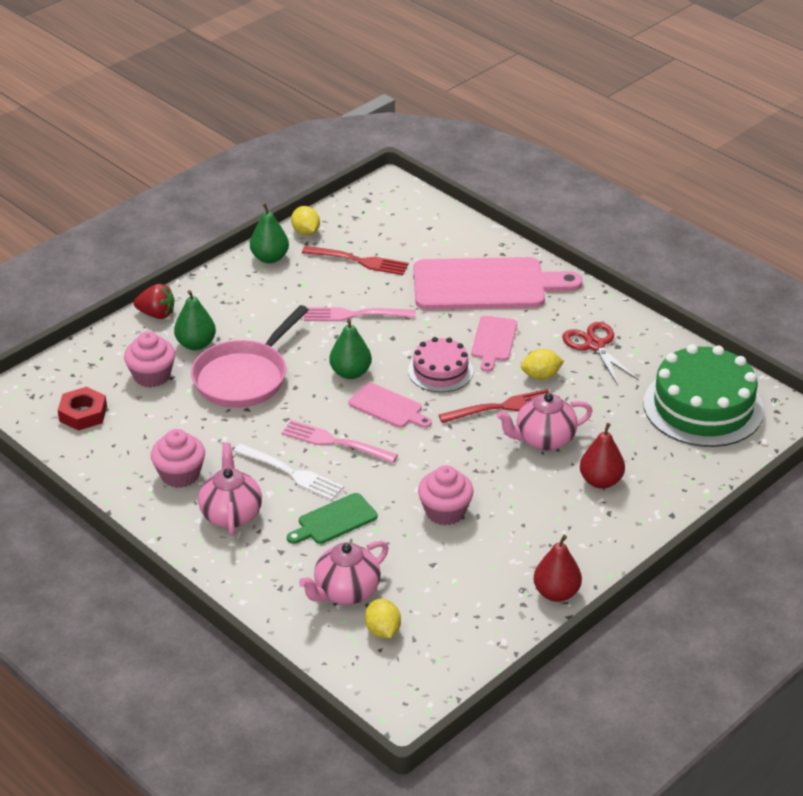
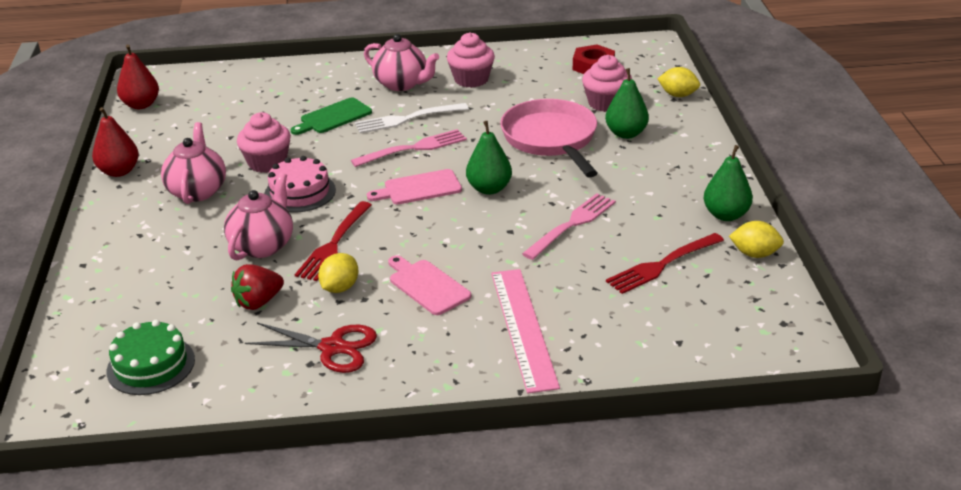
camera: 130 degrees right, 5 degrees down
(156, 314) = (693, 130): red strawberry -> red strawberry (258, 302)
(334, 520) = (333, 117): green cutting board -> green cutting board turned 135 degrees counterclockwise
(346, 592) = (264, 97): pink teapot -> pink teapot (197, 191)
(383, 631) = (211, 97): yellow lemon -> yellow lemon (678, 95)
(440, 371) = (427, 235): pink cake -> pink cake (300, 192)
(486, 285) = (523, 328): pink cutting board -> pink ruler
(601, 481) = (174, 249): red pear -> red pear (141, 105)
(703, 407) = (151, 365): green cake -> green cake, size x0.56

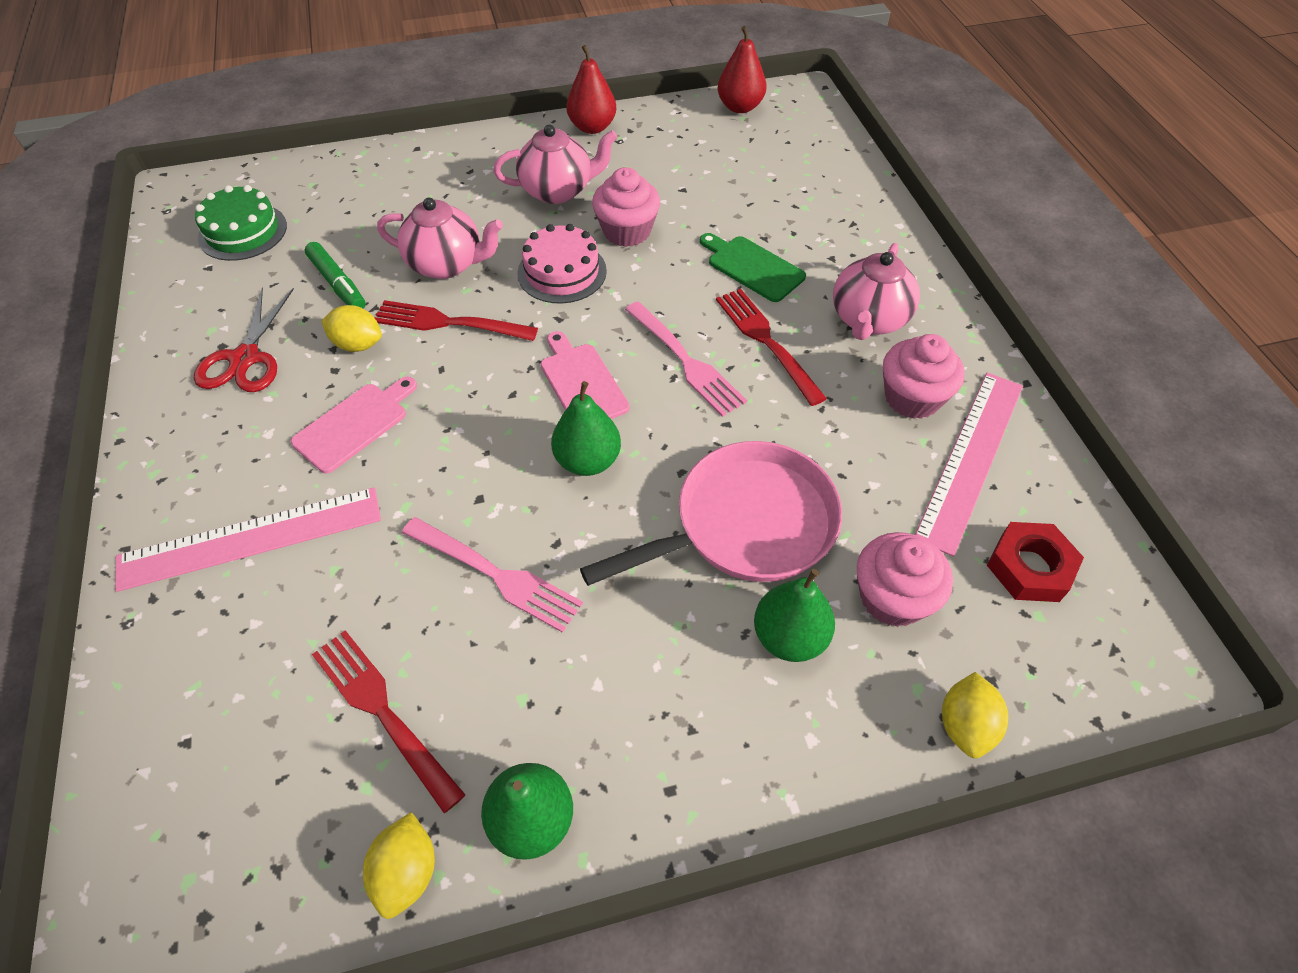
camera: 80 degrees right, 20 degrees up
(258, 302) = (338, 283): red strawberry -> green marker
(407, 119) = (766, 341): white fork -> red fork
(520, 70) = (970, 458): none -> pink ruler

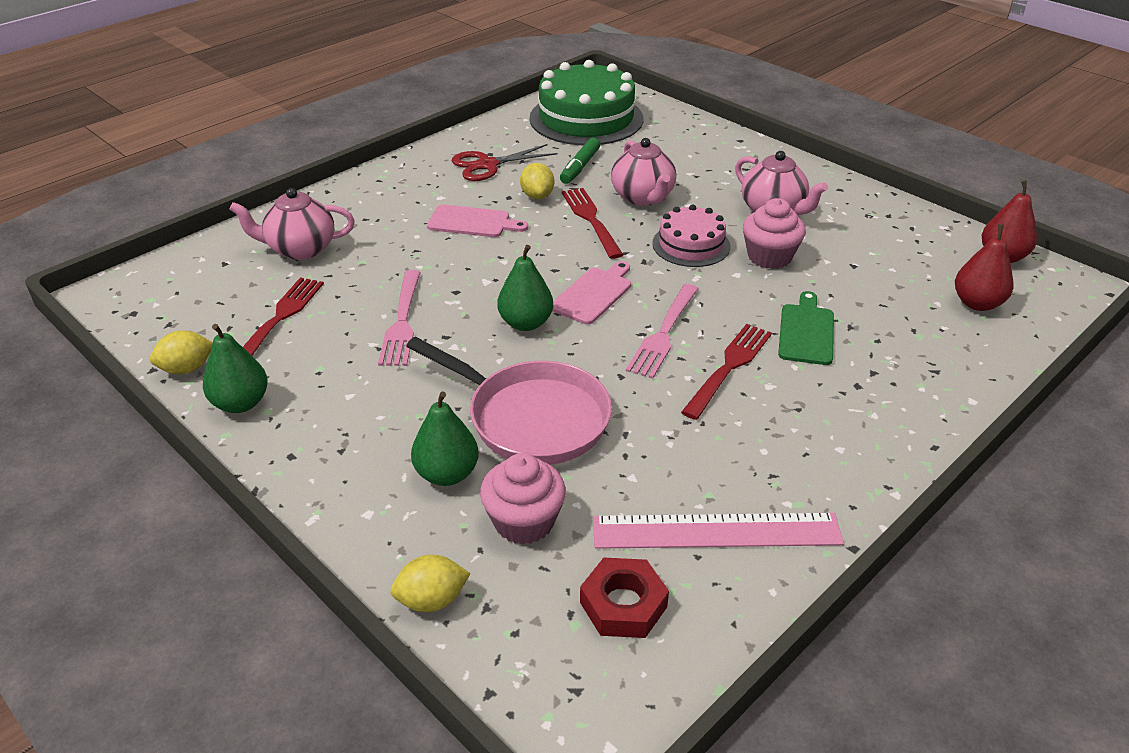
camera: 60 degrees right, 15 degrees down
(243, 231) = (586, 118): green cake -> green cake, size x1.78
(251, 538) = (362, 225): pink ruler -> none
(592, 127) = (866, 198): red pear -> red pear (977, 303)
(868, 320) = (819, 417): pink teapot -> pink teapot (300, 249)
(912, 398) = (753, 472): pink cupcake -> none

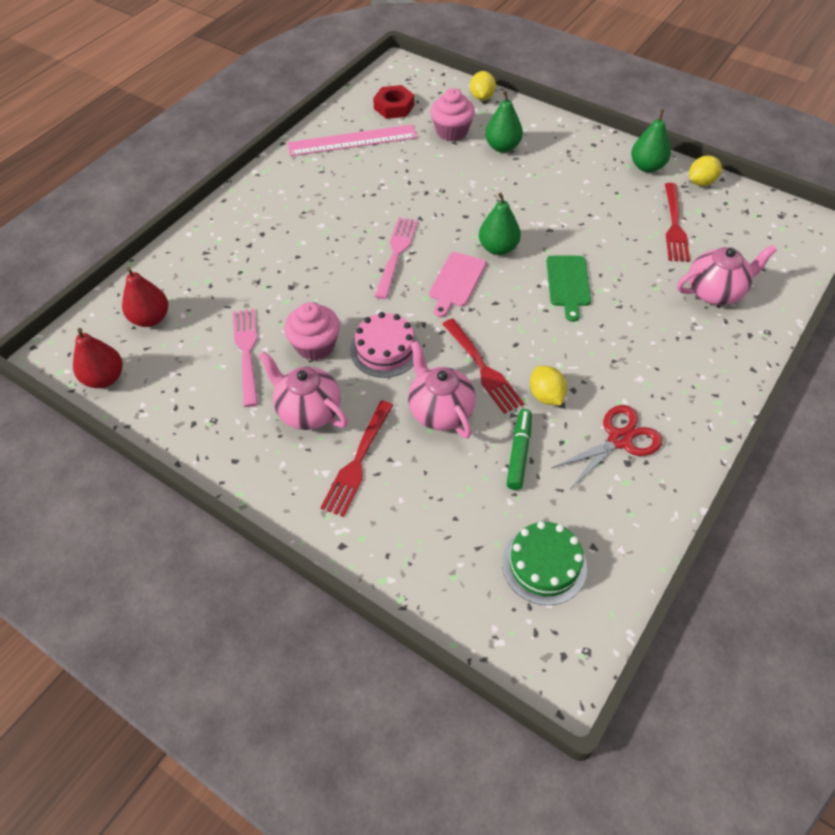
camera: 170 degrees right, 15 degrees up
(402, 321) = (587, 236): pink fork -> pink fork (247, 352)
(432, 600) = (482, 97): yellow lemon -> yellow lemon turned 60 degrees counterclockwise
(473, 222) = (589, 347): pink cutting board -> none
(531, 418) = (468, 182): pink pan -> none
(586, 118) = (544, 564): green cake -> green cake, size x0.56
(729, 367) = (348, 234): red fork -> red fork (358, 461)
(806, 331) = (291, 271): green cutting board -> green cutting board (568, 284)

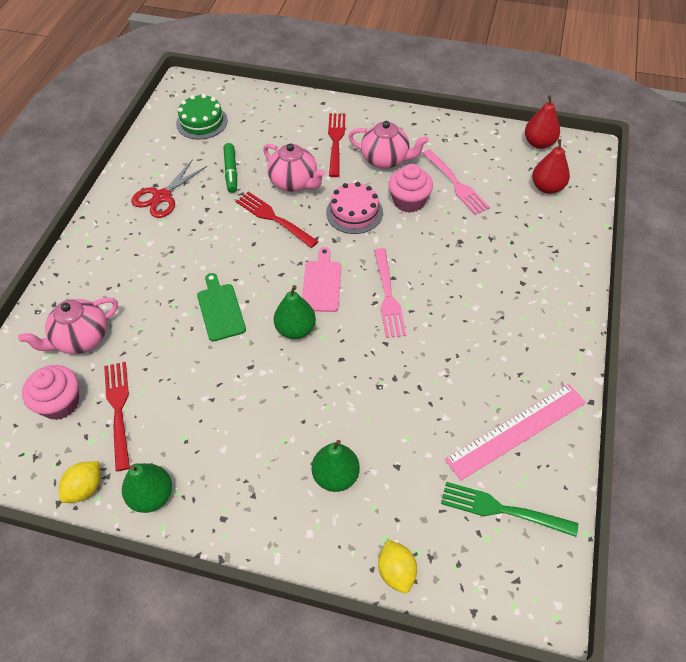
camera: 160 degrees right, 0 degrees up
(394, 107) = (502, 509): red nut -> green fork
(452, 131) = (407, 485): pink cupcake -> pink cupcake (60, 403)
(546, 395) = (220, 212): yellow lemon -> none

